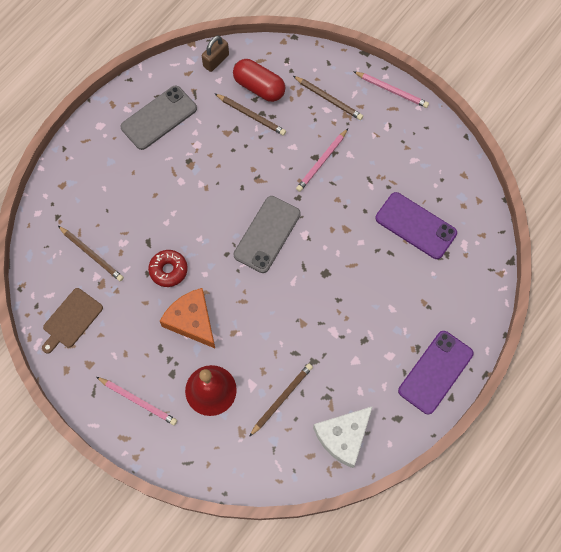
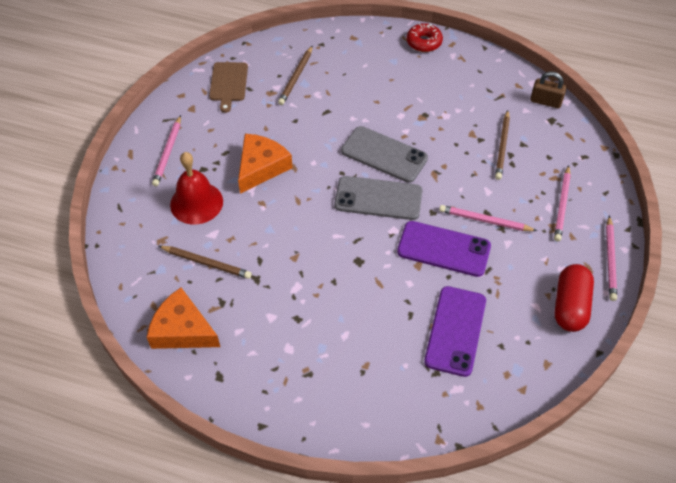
camera: 70 degrees right, 15 degrees down
(71, 320) = (228, 84): brown cutting board -> brown cutting board turned 105 degrees counterclockwise
(159, 118) = (457, 79): grey phone -> grey phone (384, 154)
(168, 270) = (305, 134): red donut -> red donut (424, 42)
(259, 87) = (538, 143): red capsule -> red capsule (570, 306)
(328, 99) = (562, 205): brown pencil -> pink pencil
(343, 437) = (182, 330): white cheese -> orange cheese
(435, 372) = (286, 400): purple phone -> purple phone (444, 249)

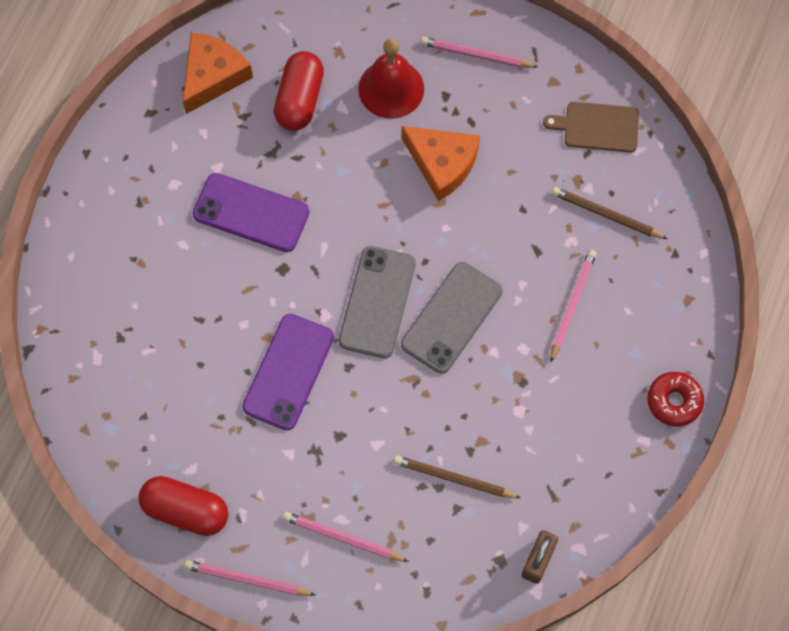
camera: 95 degrees right, 15 degrees up
(206, 263) = (299, 99): brown pencil -> red capsule
(455, 331) = (170, 367): purple phone -> purple phone (251, 213)
(485, 220) = (327, 431): pink pencil -> pink pencil (572, 305)

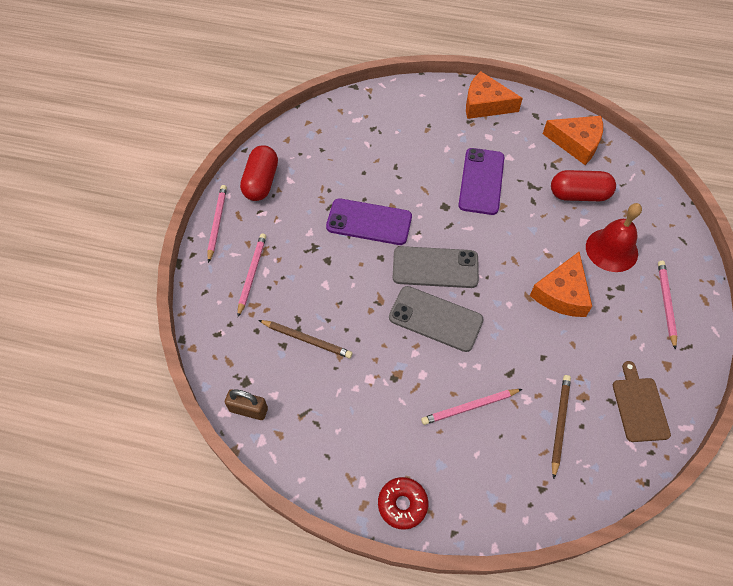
camera: 80 degrees right, 10 degrees down
(112, 173) = (485, 104): none -> orange cheese
(454, 478) = (306, 339): brown pencil -> brown pencil turned 105 degrees clockwise
(572, 305) = (470, 407): pink pencil -> pink pencil turned 150 degrees clockwise

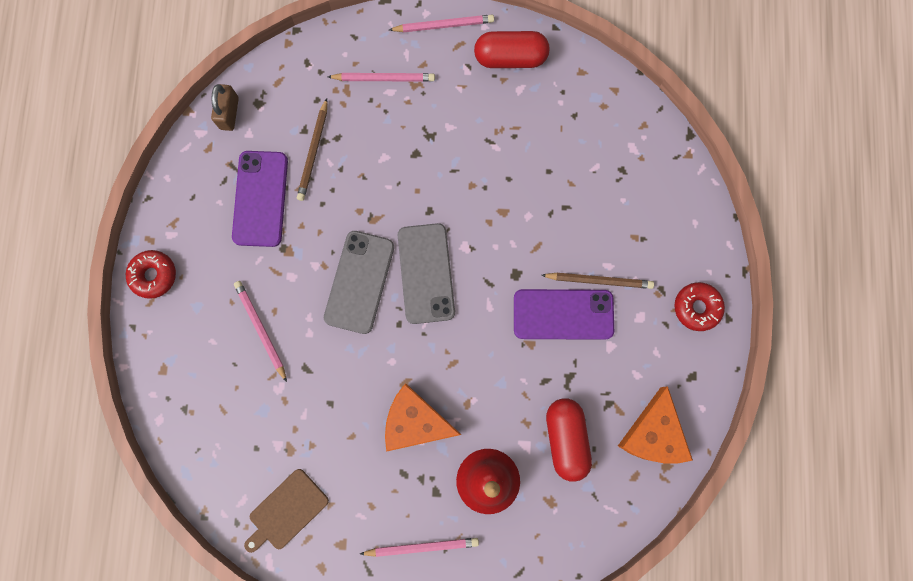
camera: 80 degrees right, 20 degrees up
(369, 222) = (475, 189): purple phone -> purple phone (260, 199)
(485, 104) = (696, 307): orange cheese -> red donut
(559, 424) = (254, 424): brown pencil -> brown pencil (598, 281)
(639, 406) = (286, 511): brown cutting board -> brown cutting board turned 150 degrees clockwise

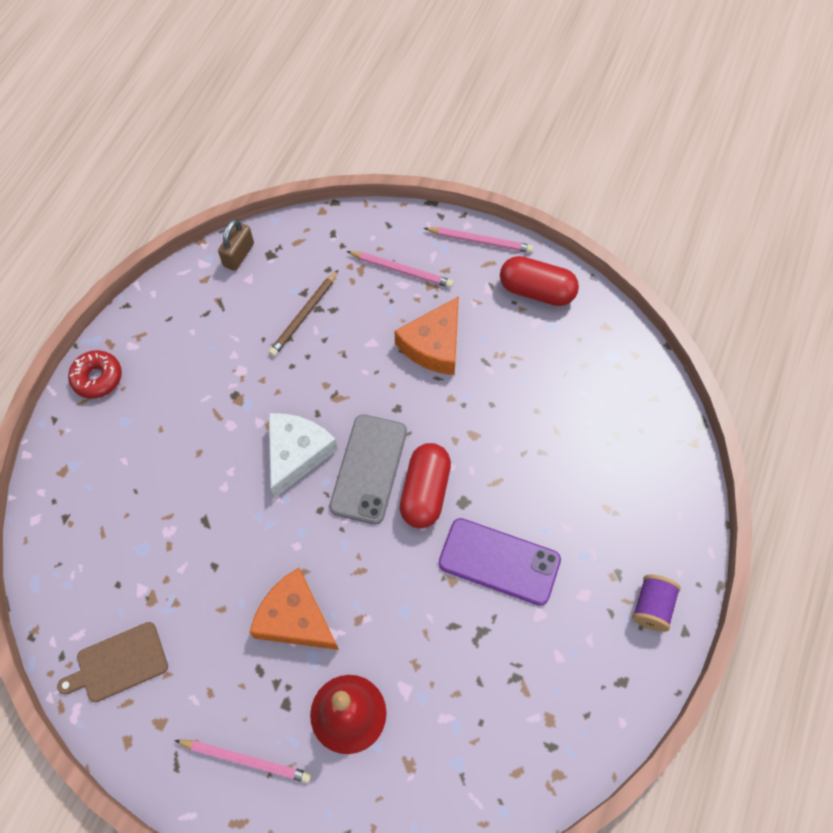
camera: 20 degrees right, 15 degrees down
(260, 199) = (233, 341): purple phone -> none
(261, 329) = (177, 466): pink pencil -> none
(359, 282) = (296, 453): grey phone -> white cheese
(566, 439) = (453, 699): red capsule -> red capsule (425, 492)
(598, 281) = (551, 540): brown pencil -> none
(653, 434) = (555, 730): orange cheese -> orange cheese (433, 345)
(696, 307) = (652, 607): red donut -> purple spool

